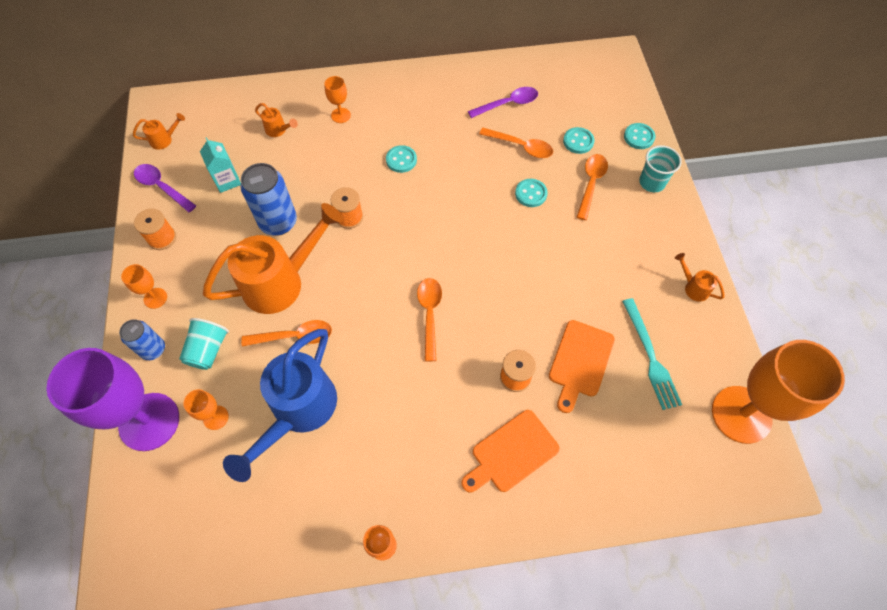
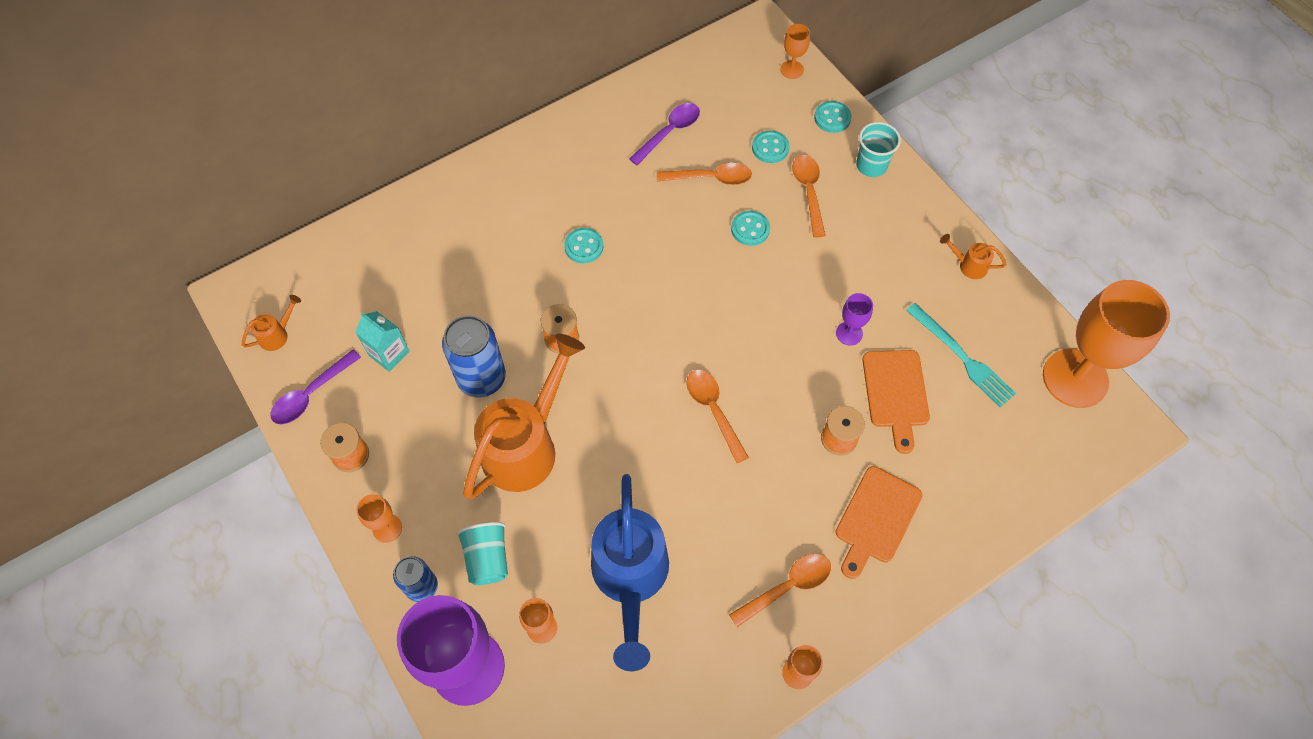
camera: 25 degrees left, 0 degrees up
(162, 187) = (311, 394): purple spoon -> purple spoon turned 60 degrees counterclockwise
(278, 130) = (415, 267): orange watering can -> none
(294, 336) = (578, 500): orange spoon -> orange spoon (787, 587)
(341, 115) = (481, 220): orange goblet -> orange goblet (792, 69)
(566, 300) = (849, 333): none -> purple goblet

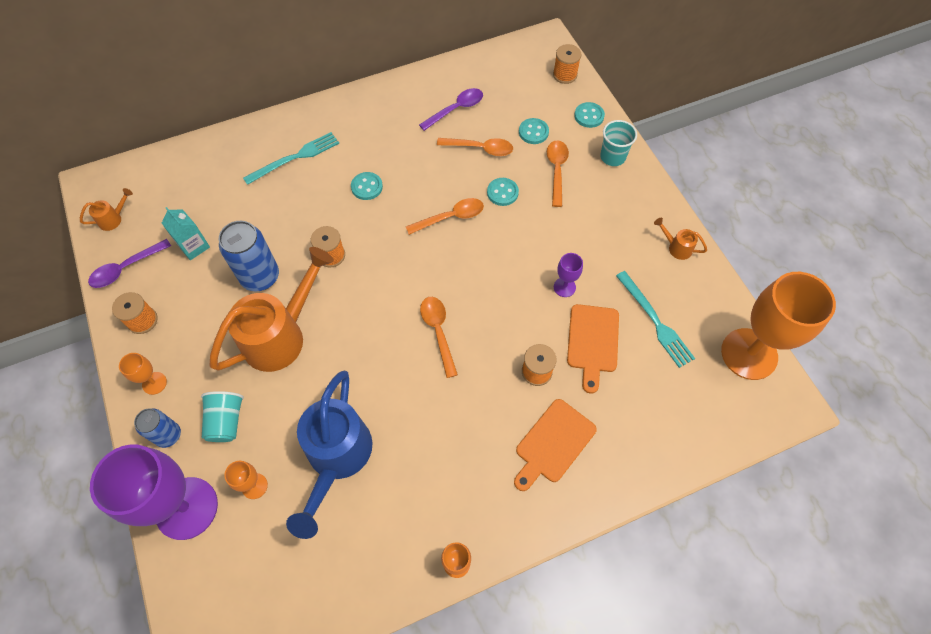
camera: 10 degrees right, 0 degrees up
(485, 223) = (295, 158): none -> turquoise fork
(787, 587) = (465, 488): orange spoon -> orange spoon (451, 217)
(792, 69) = (565, 75): orange goblet -> orange spool

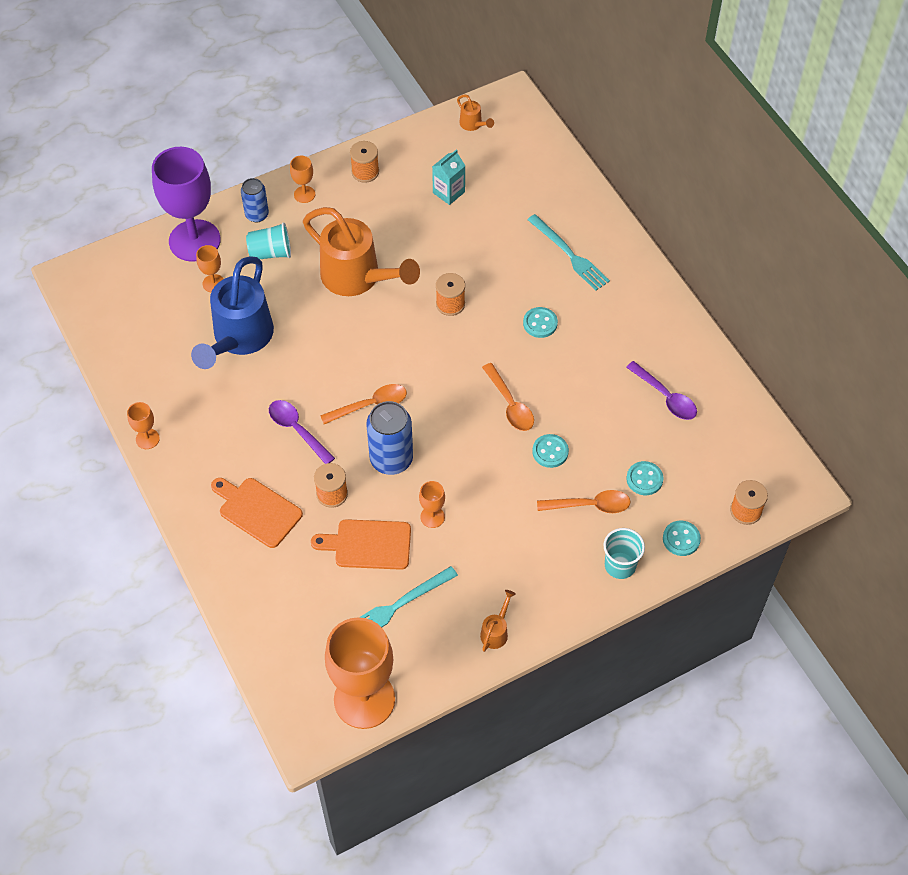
camera: 85 degrees right, 5 degrees down
(126, 268) = (419, 147): purple spoon -> purple spoon (297, 430)
(260, 277) = (419, 250): blue can -> blue can (391, 459)
(336, 458) = (239, 338): blue watering can -> blue watering can turned 75 degrees counterclockwise
(480, 148) = (610, 426): orange spoon -> none
(564, 287) = (432, 517): purple goblet -> orange goblet

